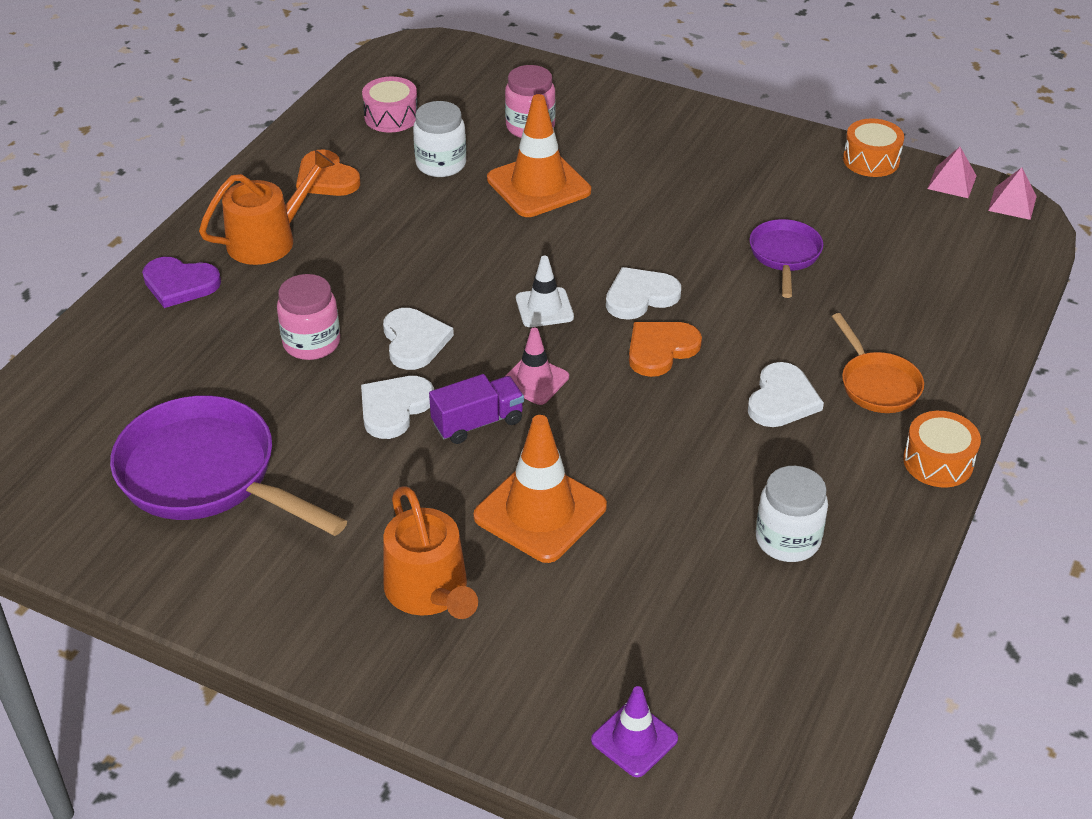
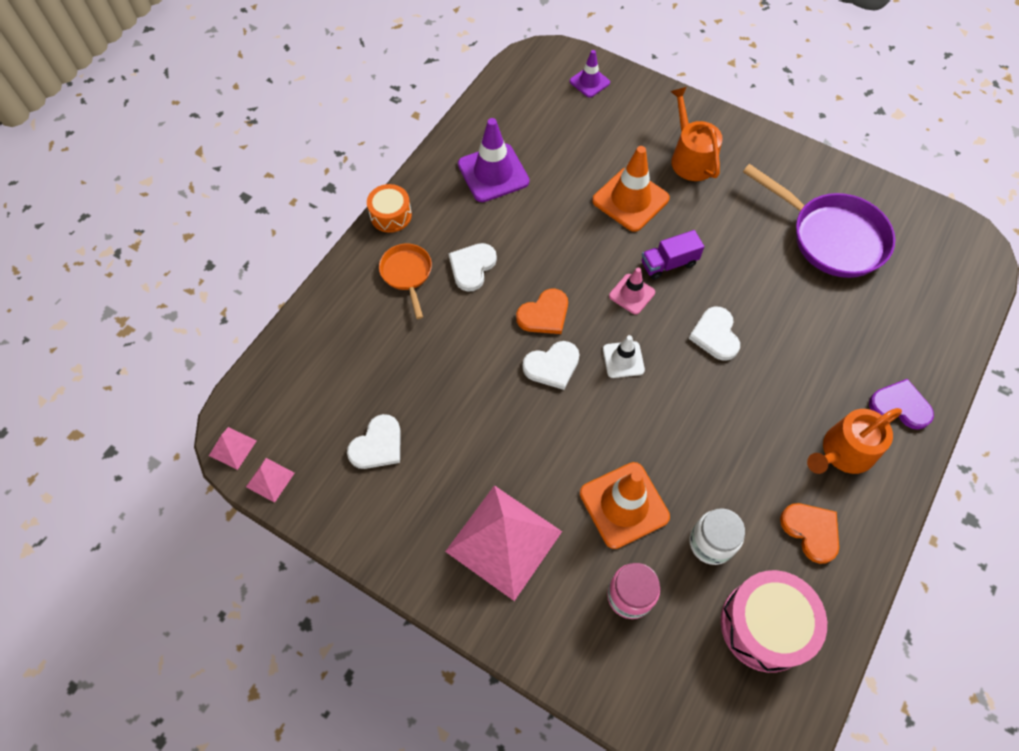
camera: 175 degrees left, 20 degrees up
(311, 343) = (787, 339): pink jar -> none
(391, 117) = (765, 625): pink drum -> pink drum, size x1.69
(394, 408) = (723, 279): white heart -> white heart (377, 445)
(670, 154) = (504, 541): none -> pink pyramid
(785, 256) = (435, 400): purple pan -> none
(787, 540) = (493, 173): white jar -> purple traffic cone
(871, 160) = (328, 516): orange drum -> none

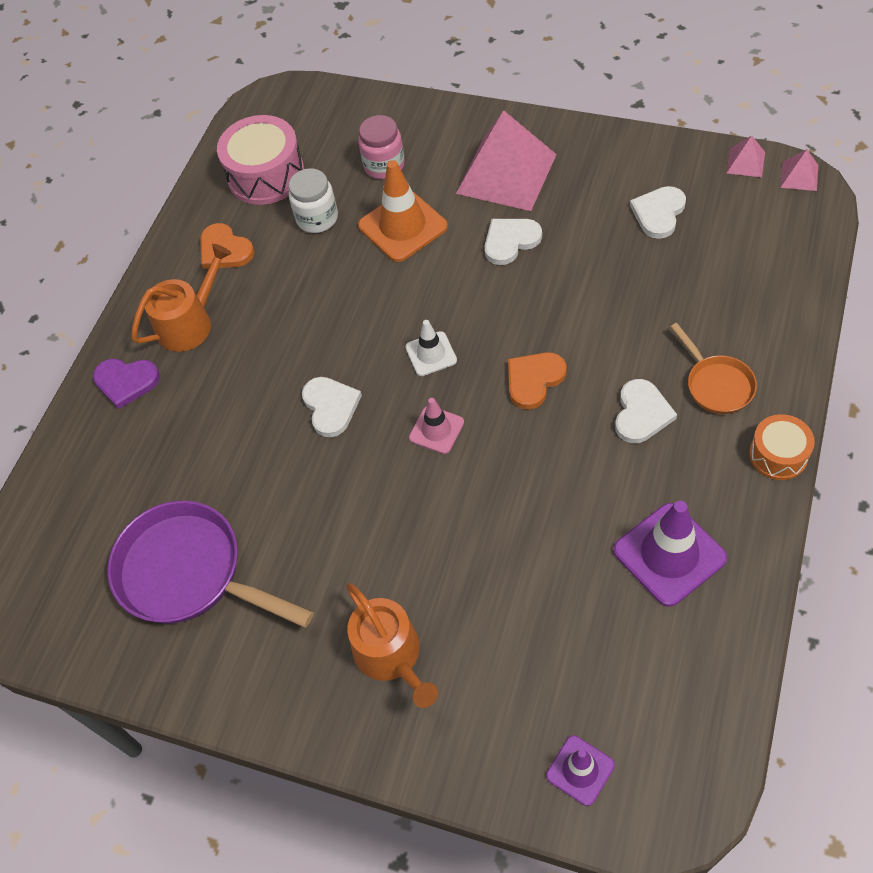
camera: 175 degrees right, 5 degrees down
(552, 366) = (507, 328): white heart -> white heart (510, 241)
(630, 200) = (465, 561): orange traffic cone -> none
(668, 263) = (398, 481): purple truck -> none

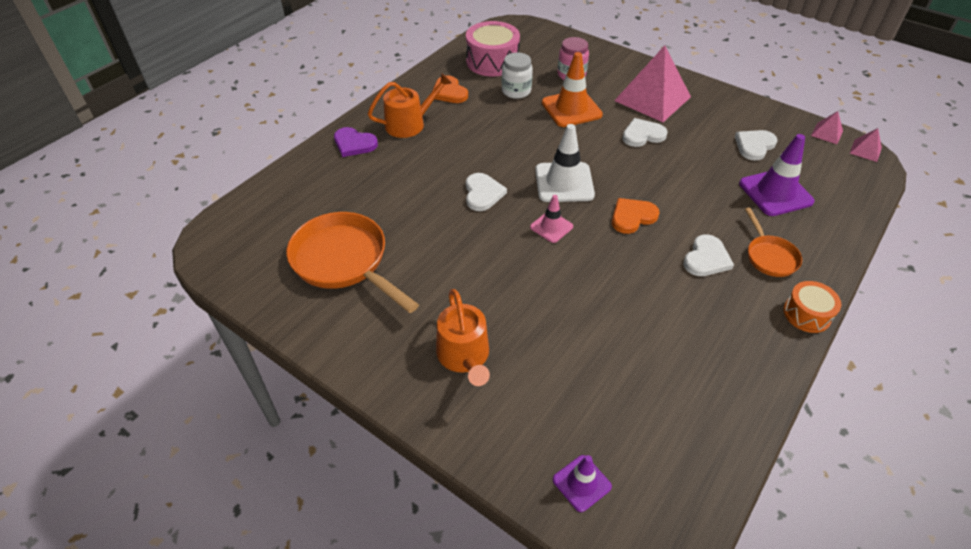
camera: 10 degrees right, 10 degrees down
(189, 573) = (344, 262): purple pan -> orange pan
(431, 354) = (564, 182): white traffic cone -> white traffic cone, size x1.76
(669, 554) = (701, 354): purple traffic cone -> purple traffic cone (775, 193)

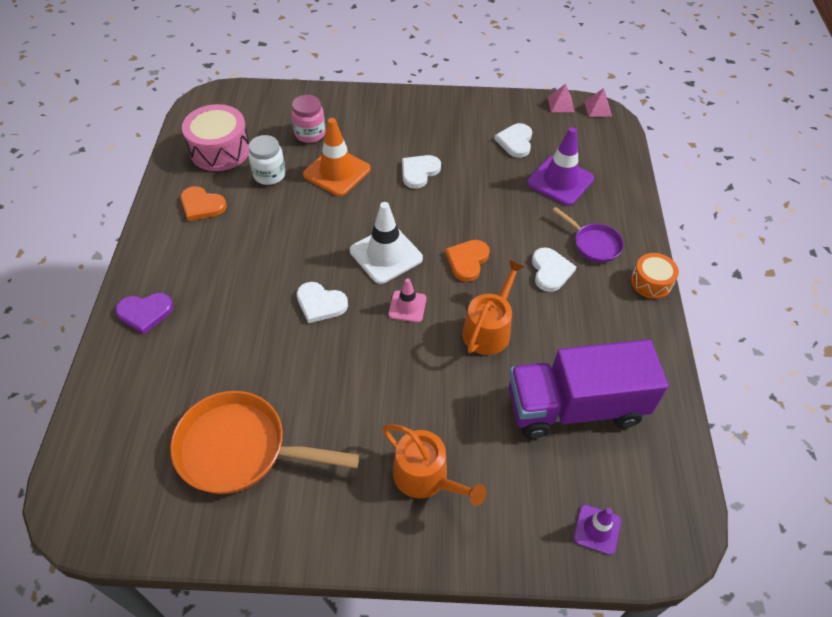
camera: 35 degrees left, 5 degrees up
(409, 124) = (187, 261): orange watering can -> orange watering can (489, 329)
(483, 193) = (320, 303): white heart -> white heart turned 150 degrees clockwise
(642, 375) = (575, 406): none -> purple truck
(652, 98) = (401, 129): pink pyramid -> none
(769, 256) = (593, 244): orange pan -> purple pan

